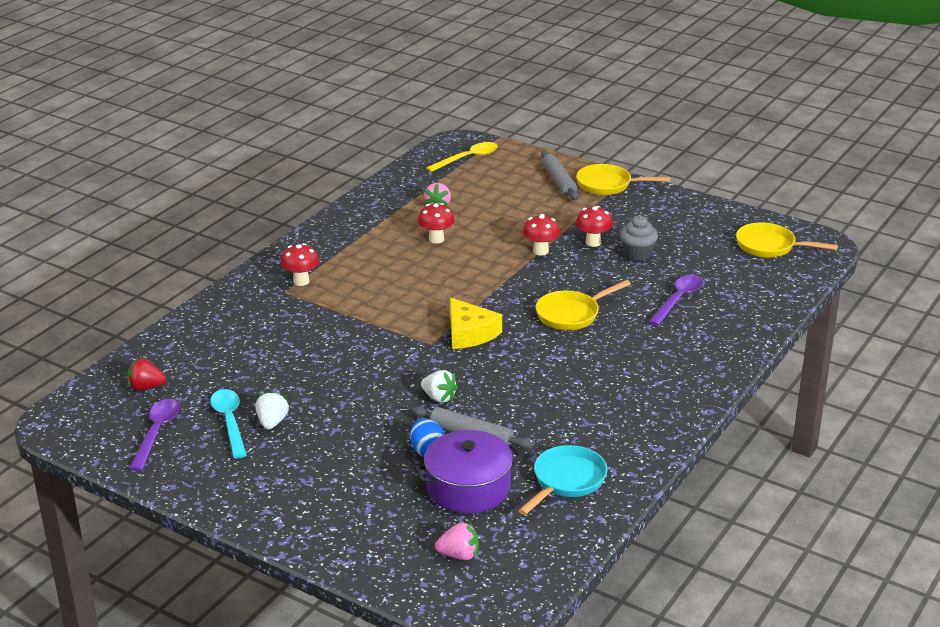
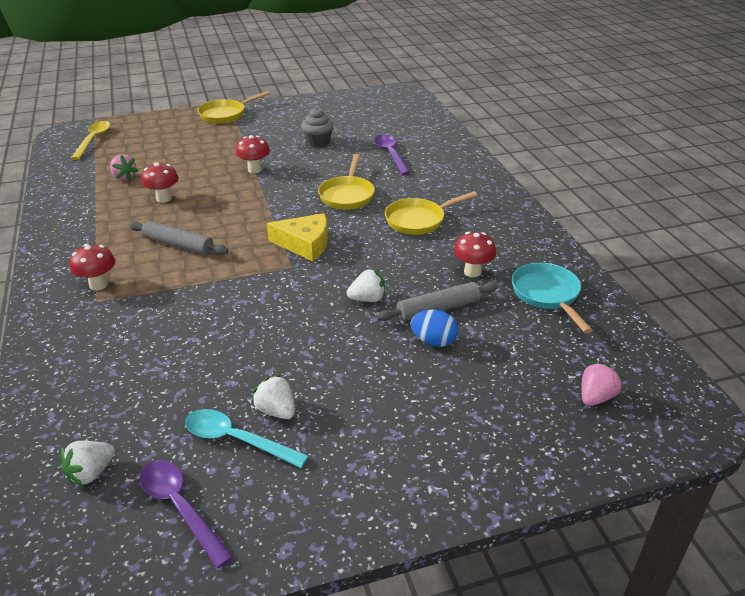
camera: 50 degrees left, 5 degrees up
(146, 387) = (91, 473): red strawberry -> white strawberry
(468, 487) = (506, 345): purple pot -> none
(559, 181) = (188, 126): grey rolling pin -> grey rolling pin (178, 245)
(593, 242) = (279, 149): red mushroom -> red mushroom (472, 272)
(770, 246) = (381, 105): yellow pan -> yellow pan (419, 220)

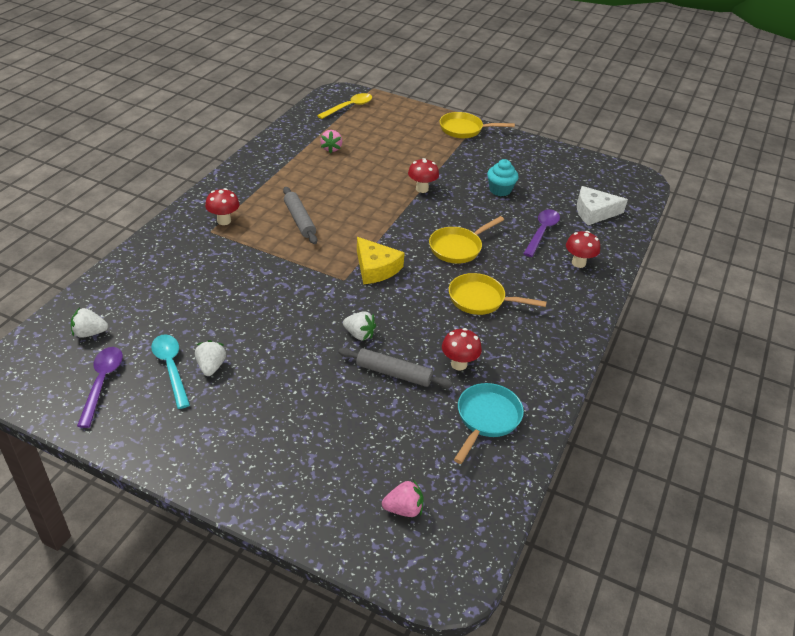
camera: 40 degrees right, 5 degrees up
(163, 198) = (334, 179): red mushroom -> red mushroom (578, 263)
(318, 142) = (500, 190): grey cupcake -> turquoise cupcake
(405, 125) = (594, 212): none -> white cheese
(433, 341) = (357, 392): blue egg -> none

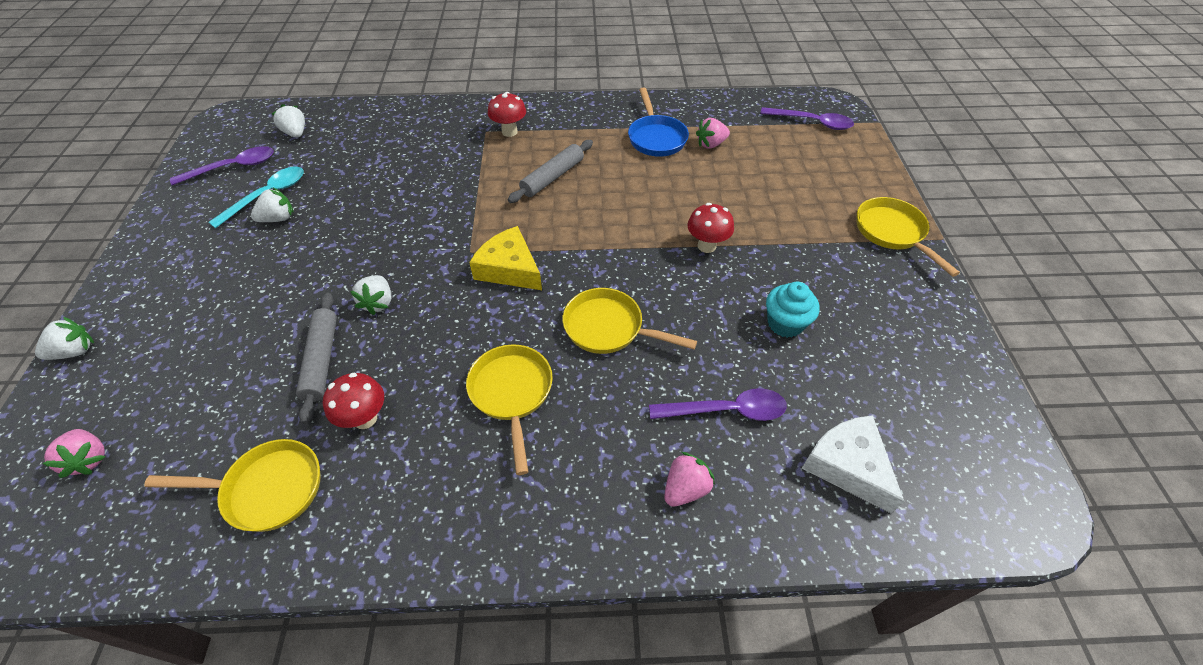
camera: 65 degrees right, 10 degrees up
(277, 514) = (75, 351): none -> white strawberry
(302, 165) = (656, 138): none -> blue pan
(349, 107) = (812, 122): yellow spoon -> purple spoon
(376, 268) = (509, 269): yellow cheese -> yellow cheese turned 105 degrees clockwise
(486, 419) = (267, 489): turquoise pan -> yellow pan
(578, 263) = (685, 488): red mushroom -> pink strawberry

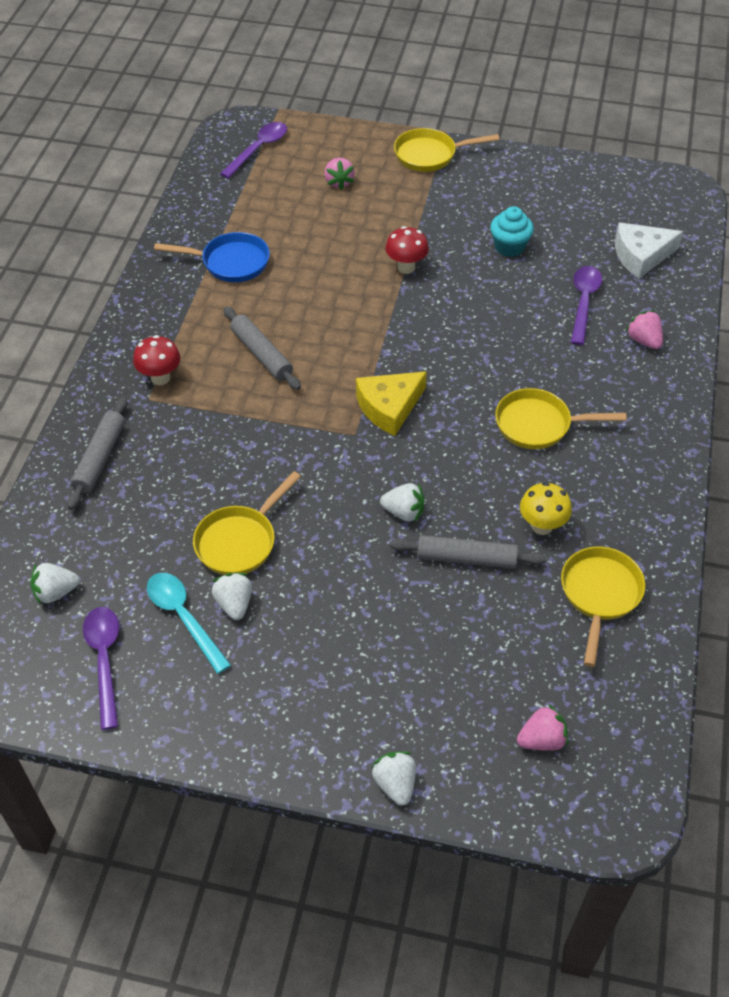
camera: 75 degrees left, 0 degrees up
(365, 418) = (542, 526): red mushroom -> yellow mushroom
(421, 123) = (100, 458): none -> grey rolling pin
(609, 328) = (484, 351): yellow pan -> yellow pan (240, 541)
(711, 144) = (260, 226): pink strawberry -> pink strawberry (339, 182)

